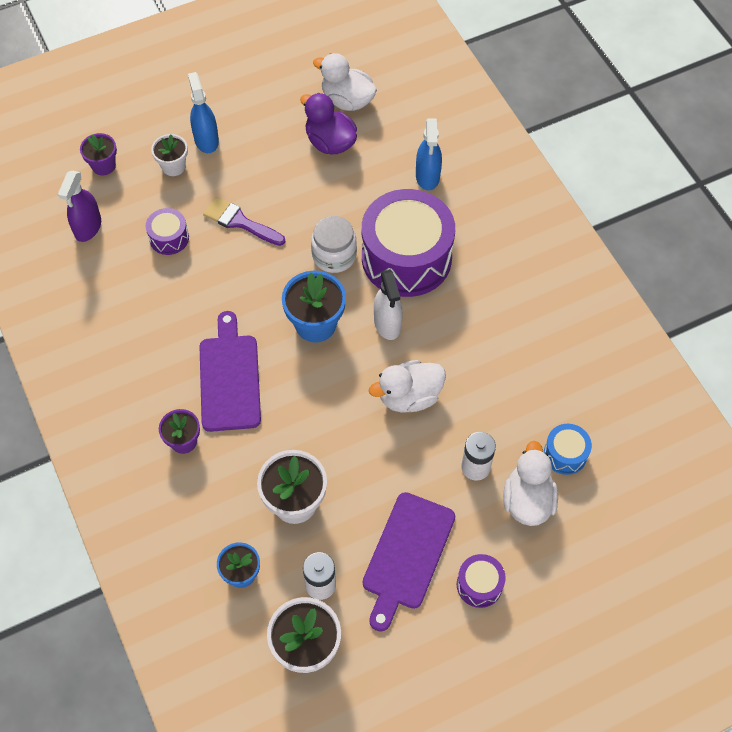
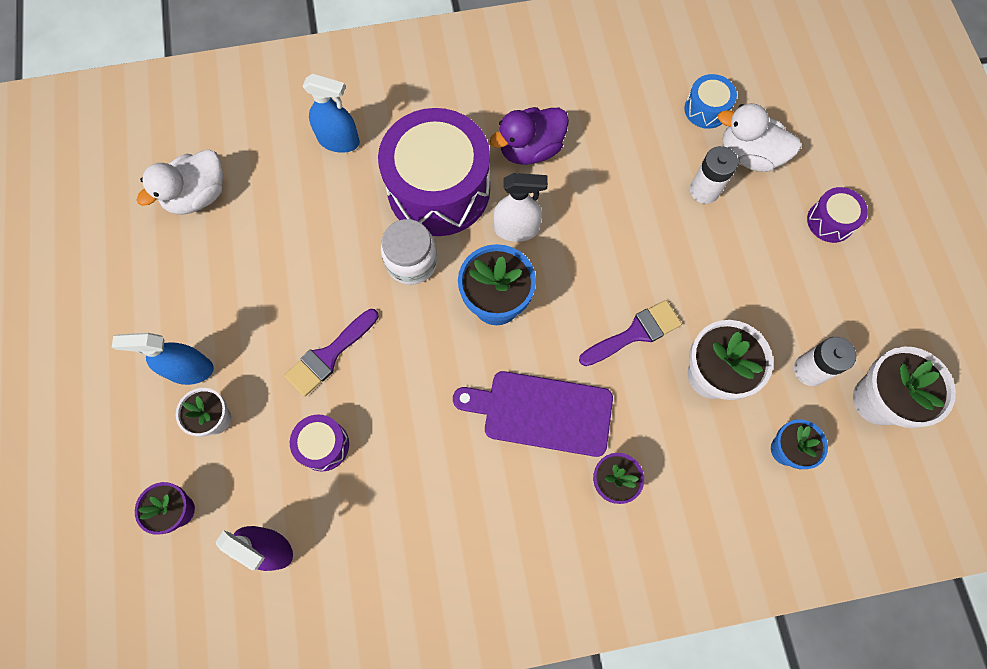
camera: 75 degrees left, 10 degrees up
(317, 434) = (635, 333): none -> purple brush
(330, 142) = (252, 229): purple duck -> purple duck (530, 149)
(406, 555) = (789, 279): purple cutting board -> none
(409, 397) = (611, 230): white duck -> none

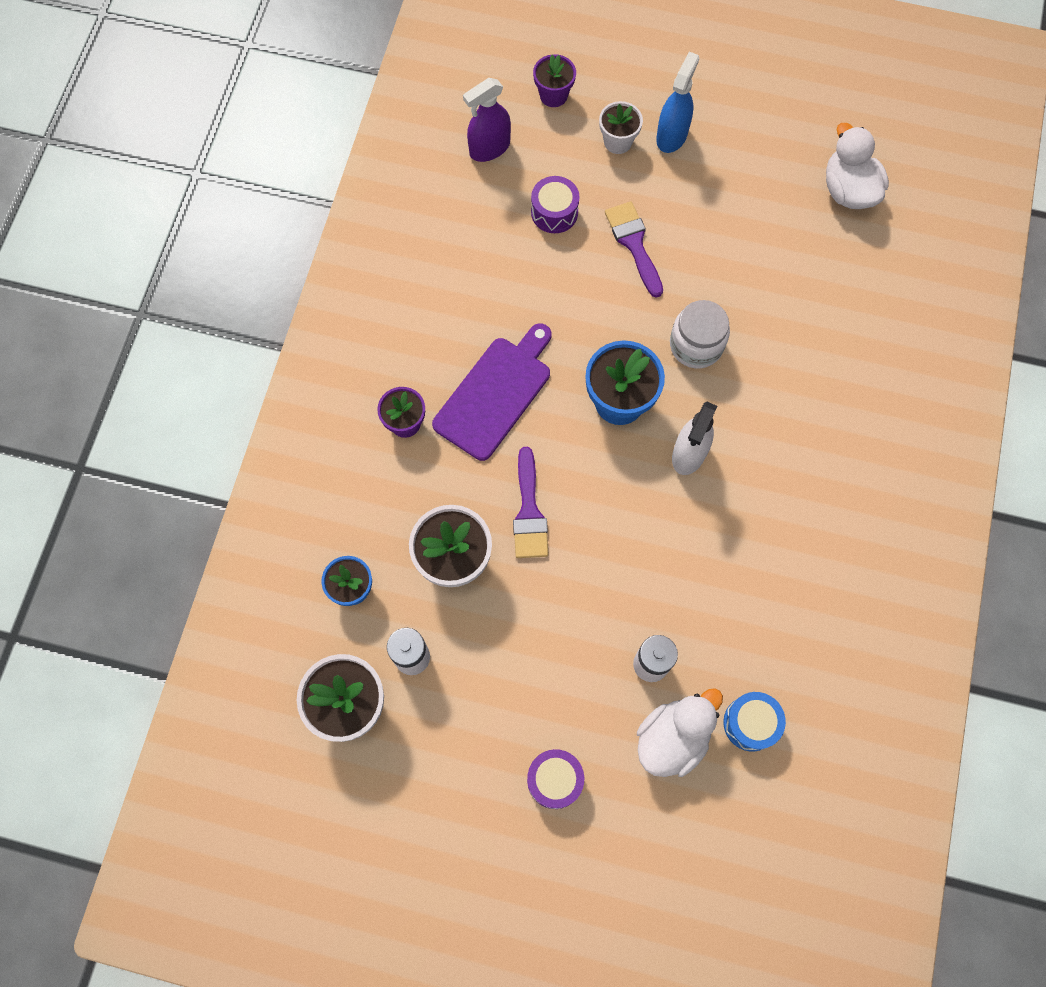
camera: 115 degrees right, 0 degrees up
(339, 141) = (862, 330): blue spray bottle -> none
(439, 189) = (766, 400): purple drum -> none
(530, 149) = (776, 508): purple duck -> none

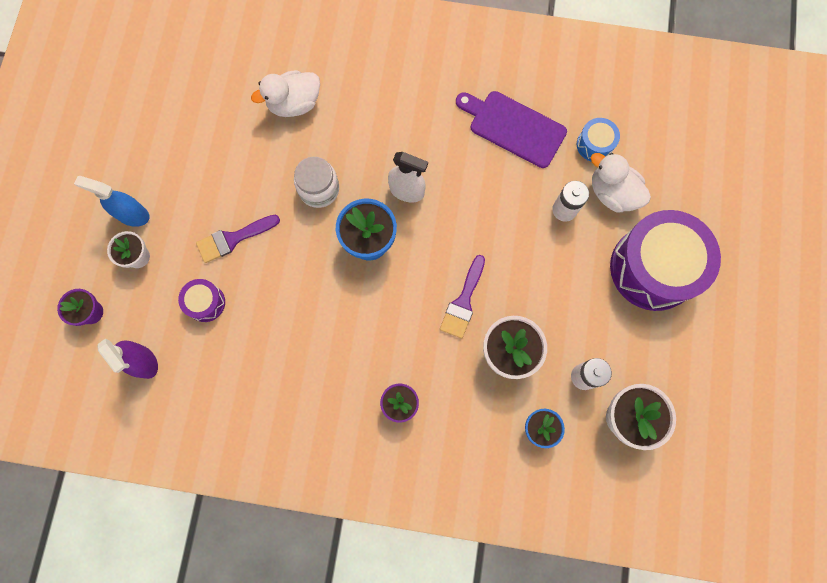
camera: 95 degrees left, 5 degrees up
(495, 394) = (369, 335): purple cutting board -> purple cutting board (513, 127)
(529, 512) = (463, 301): purple brush -> purple brush turned 120 degrees clockwise
(554, 780) = (653, 268): purple drum -> purple drum, size x2.26
(848, 190) = (182, 85): white duck -> white duck (294, 104)

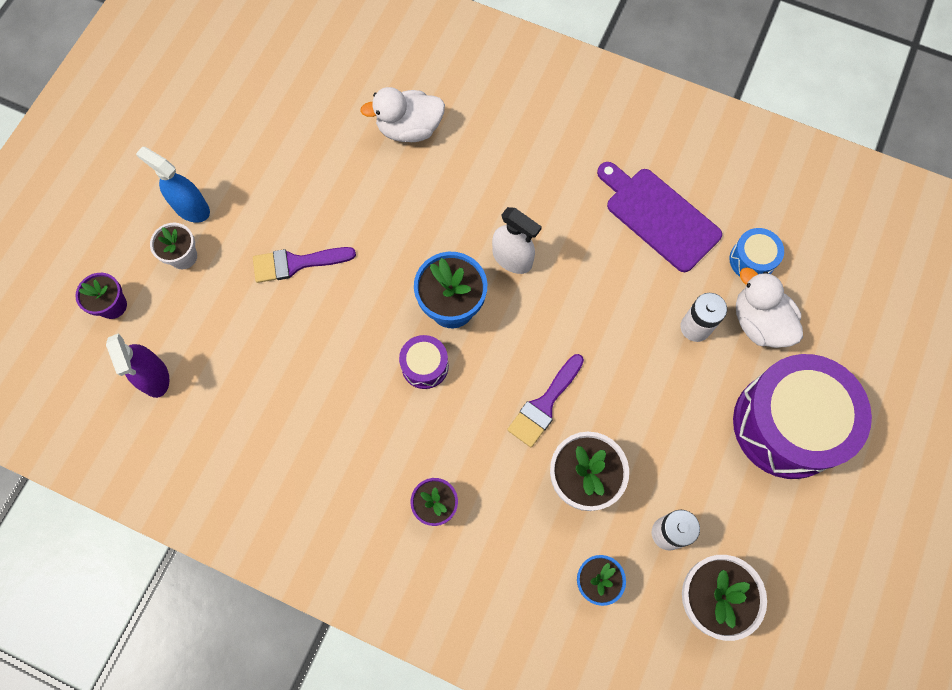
camera: 15 degrees right, 5 degrees down
(206, 303) = (244, 328): purple drum -> purple drum (425, 366)
(319, 189) = (410, 231): white jar -> none

